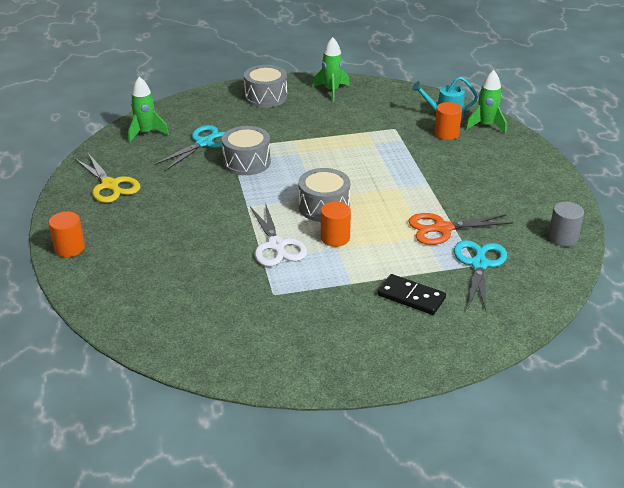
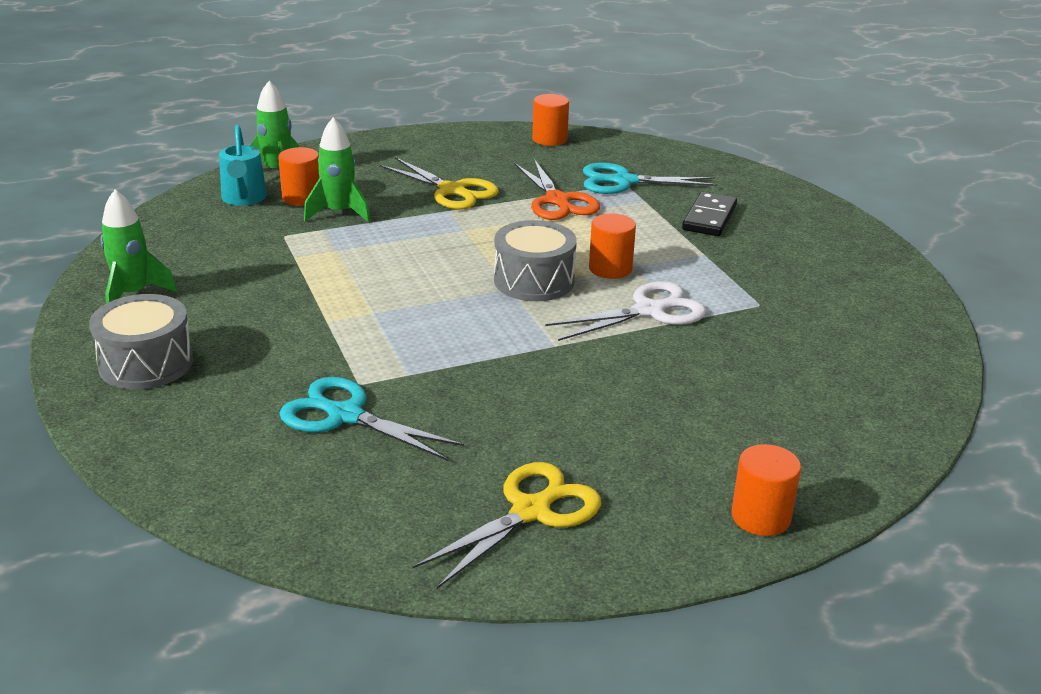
camera: 100 degrees left, 5 degrees down
(146, 133) = (303, 501): green rocket -> green rocket (339, 213)
(247, 162) = (412, 359): grey drum -> none
(458, 187) = (452, 191): none -> yellow scissors
(563, 238) = (549, 139): grey cylinder -> orange cylinder

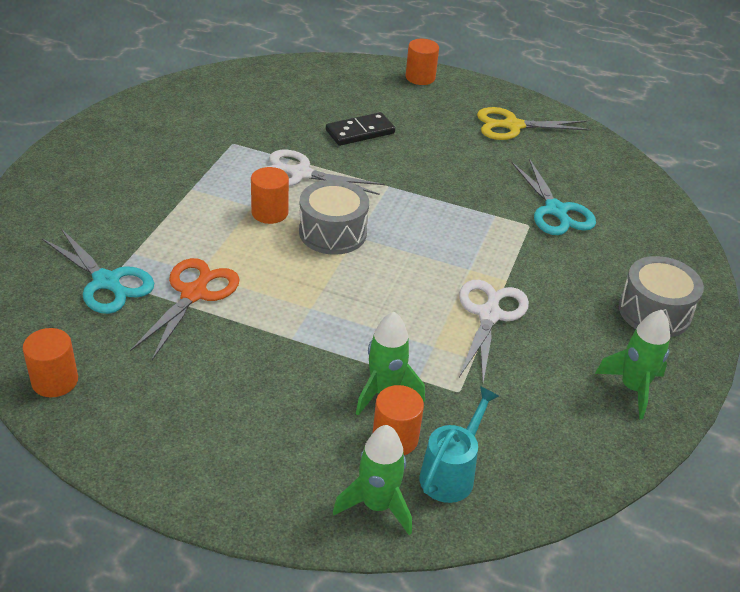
camera: 140 degrees left, 10 degrees up
(313, 288) = (489, 315): none -> white scissors
(452, 191) = (255, 360): yellow scissors -> none
(709, 218) = (126, 211): black domino -> black domino (360, 132)

